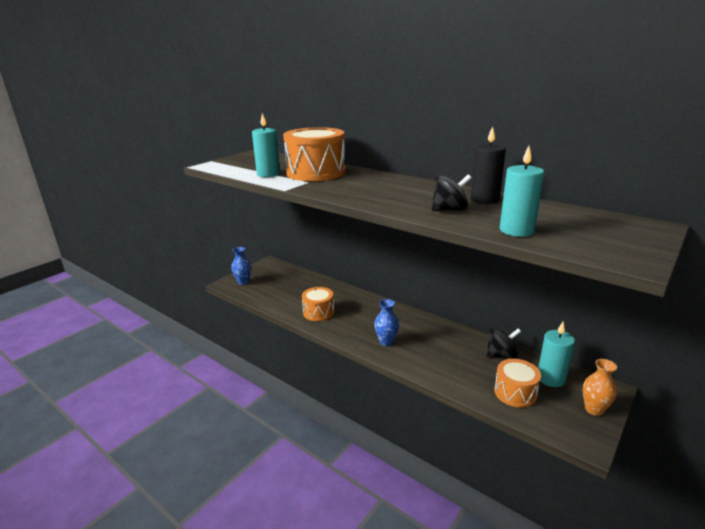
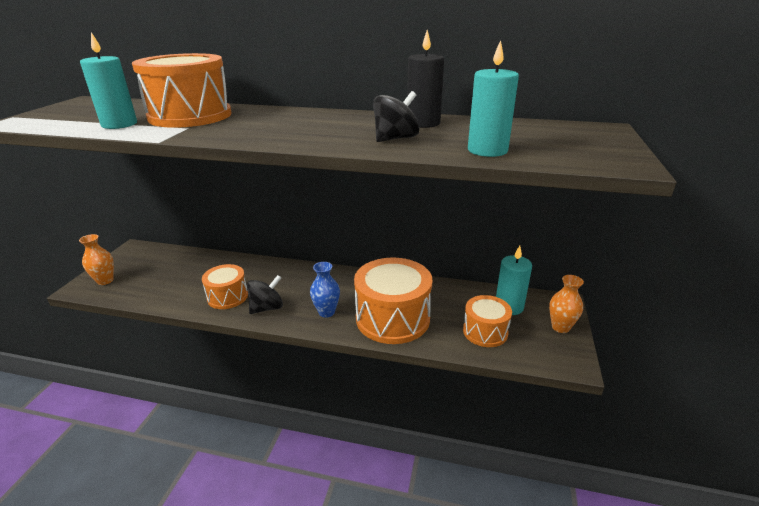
camera: 25 degrees left, 5 degrees up
(243, 282) = (105, 281): blue vase -> orange vase
(437, 360) = (392, 318): none -> orange drum
(501, 355) = (452, 295): black spinning top -> black spinning top (267, 308)

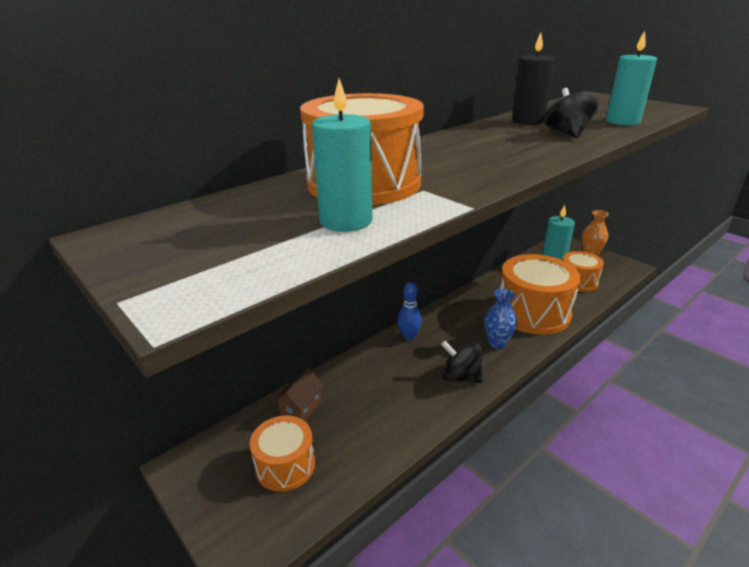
camera: 55 degrees left, 0 degrees up
(105, 281) = (253, 517): orange vase -> none
(196, 261) = (301, 408): none -> brown house
(227, 296) = (413, 400): orange drum -> orange drum (285, 465)
(267, 308) = (460, 377): black spinning top -> black spinning top turned 60 degrees counterclockwise
(300, 271) = (409, 336): none -> blue bowling pin

